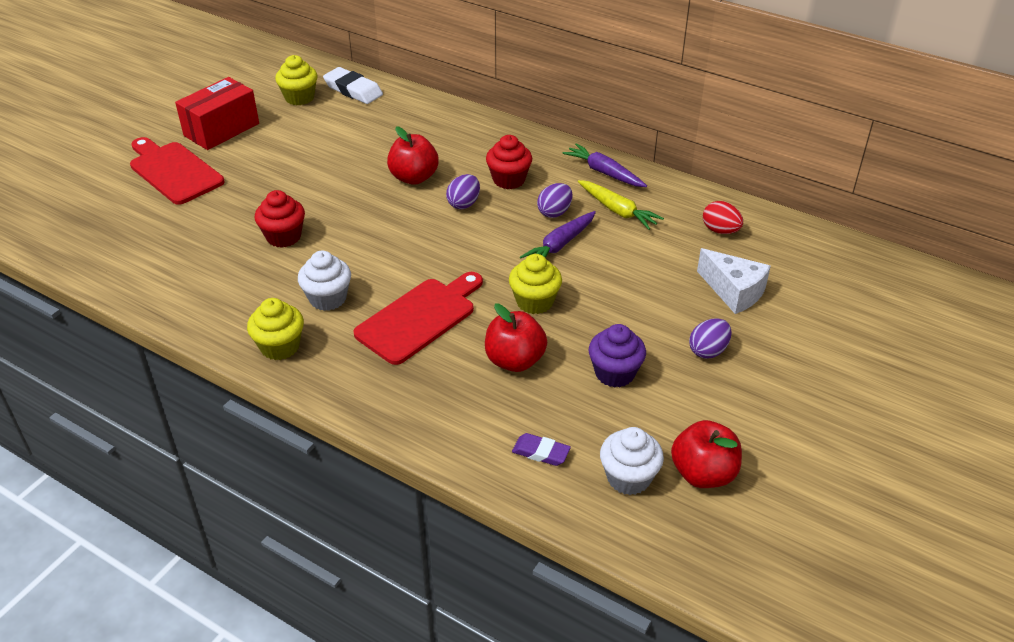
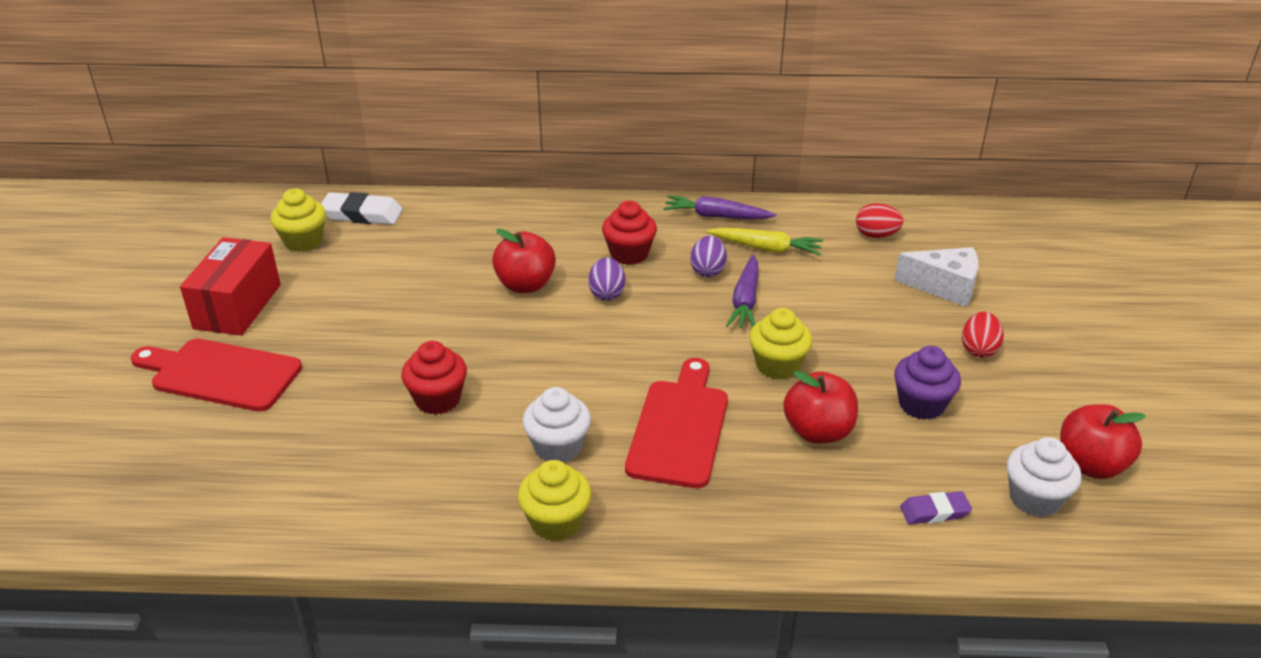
camera: 30 degrees left, 5 degrees down
(708, 351) = (978, 349): purple egg -> red egg

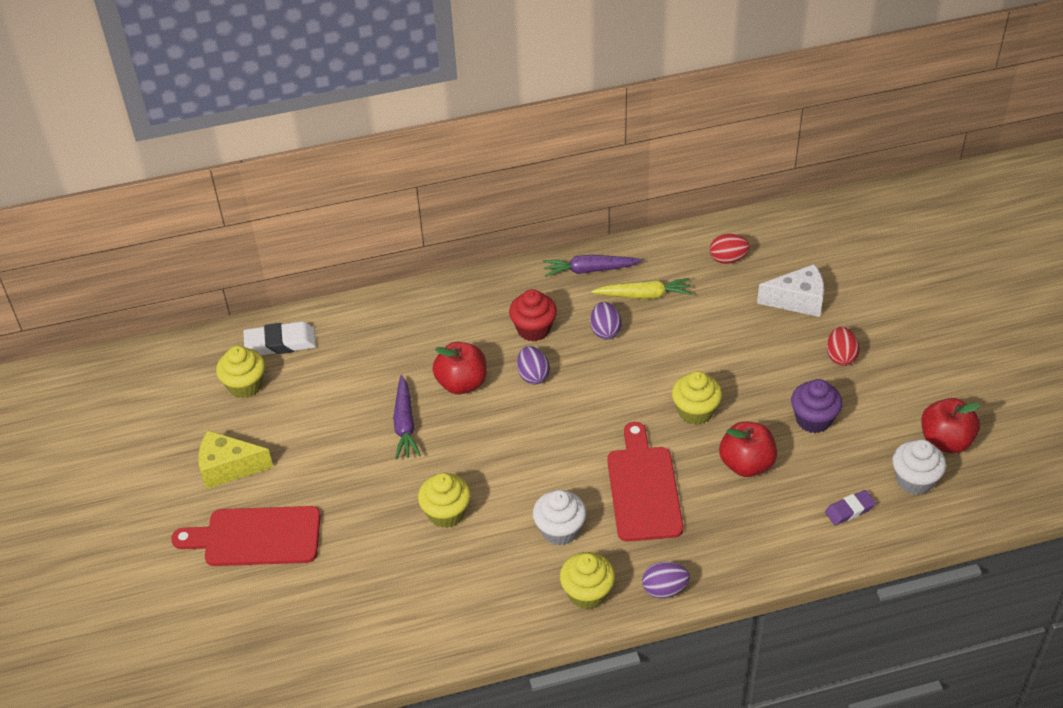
camera: 15 degrees left, 10 degrees up
(237, 306) = (229, 468): red box -> yellow cheese
(438, 399) = (446, 513): red cupcake -> yellow cupcake
(654, 542) = (664, 589): none -> purple egg
(745, 301) = (647, 354): purple carrot -> purple carrot (405, 424)

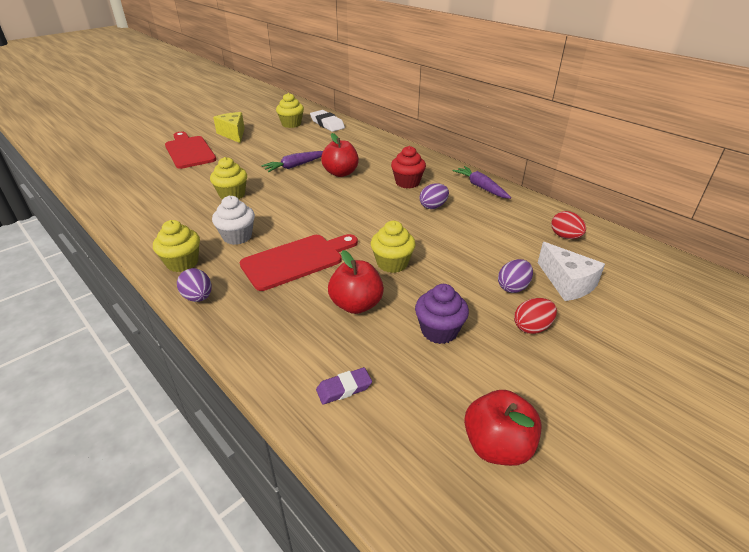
camera: 60 degrees right, 10 degrees down
(533, 375) = (368, 192): purple egg -> purple egg (513, 287)
(644, 295) = (483, 212): yellow carrot -> none
(849, 510) = (344, 388): purple eraser -> purple eraser turned 60 degrees counterclockwise
(914, 480) = (418, 432): white cupcake -> none

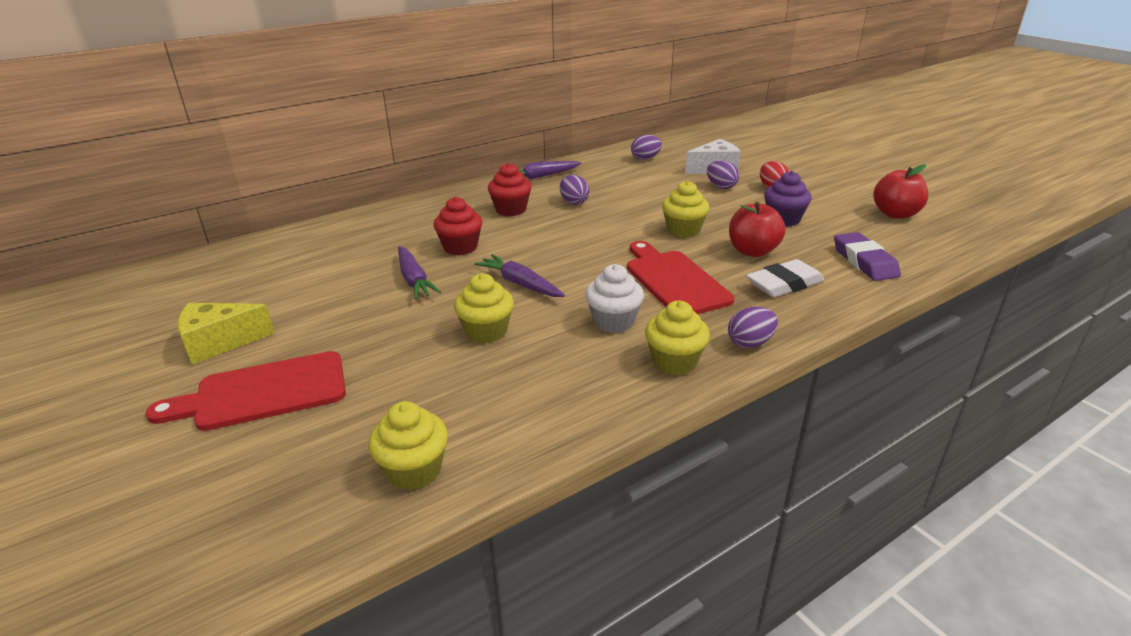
camera: 80 degrees left, 5 degrees down
(290, 199) = (520, 284): none -> purple carrot
(291, 124) = (231, 282): yellow cupcake -> yellow cupcake (414, 470)
(327, 124) = (266, 251): white eraser -> white eraser (784, 284)
(340, 173) = (460, 247): red apple -> red cupcake
(344, 388) = (864, 261): purple eraser -> purple eraser, size x1.62
(565, 236) = (645, 158): red egg -> purple egg

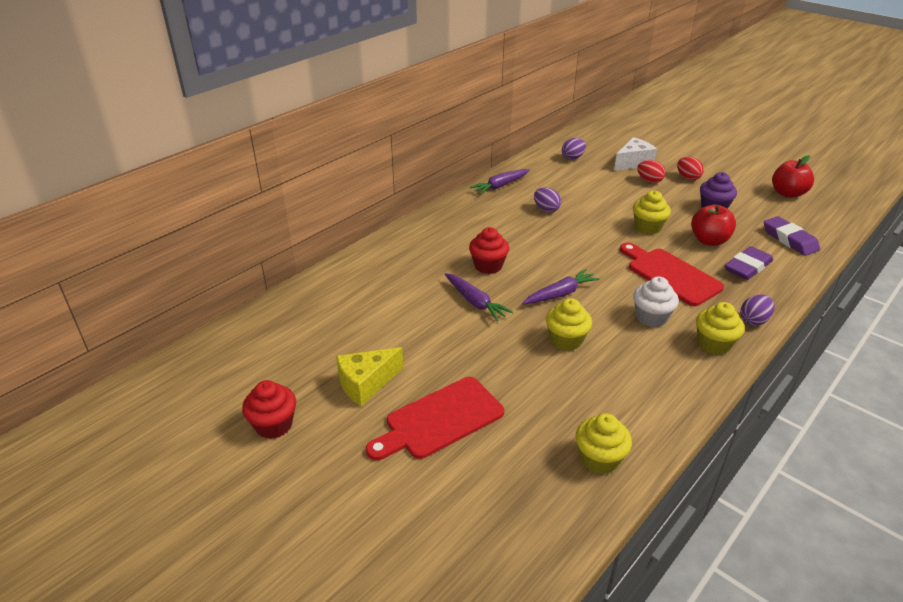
camera: 15 degrees left, 5 degrees up
(511, 210) = (501, 223): red cupcake -> red cupcake (274, 425)
(520, 284) = (560, 294): purple carrot -> purple carrot turned 120 degrees clockwise
(721, 187) = (649, 181): purple egg -> red egg
(784, 284) = (747, 267): white eraser -> purple eraser

